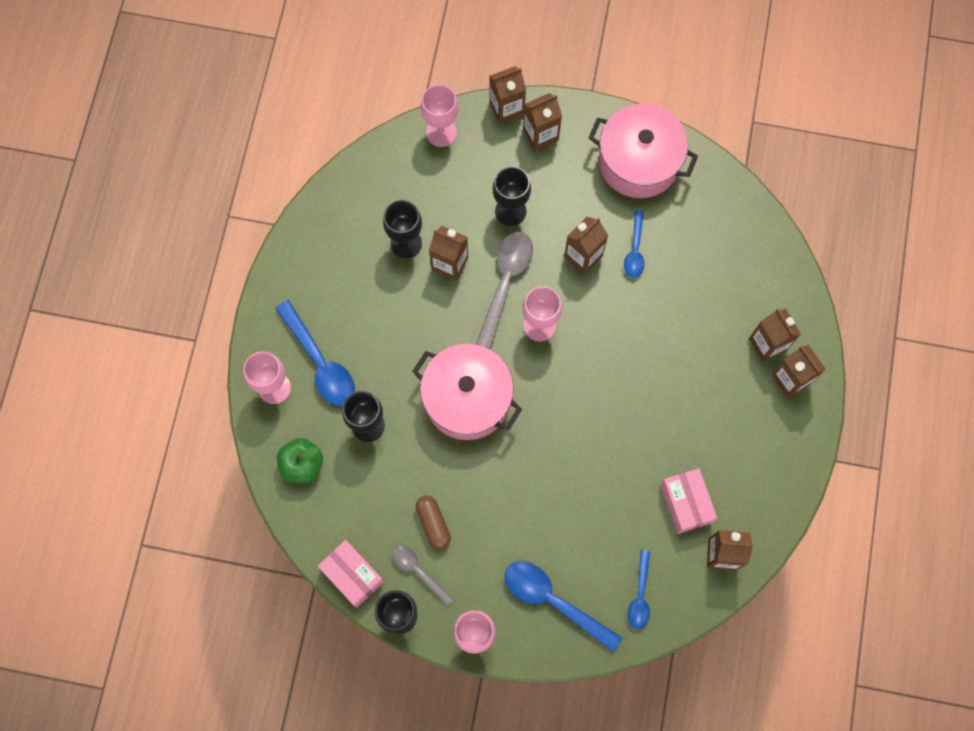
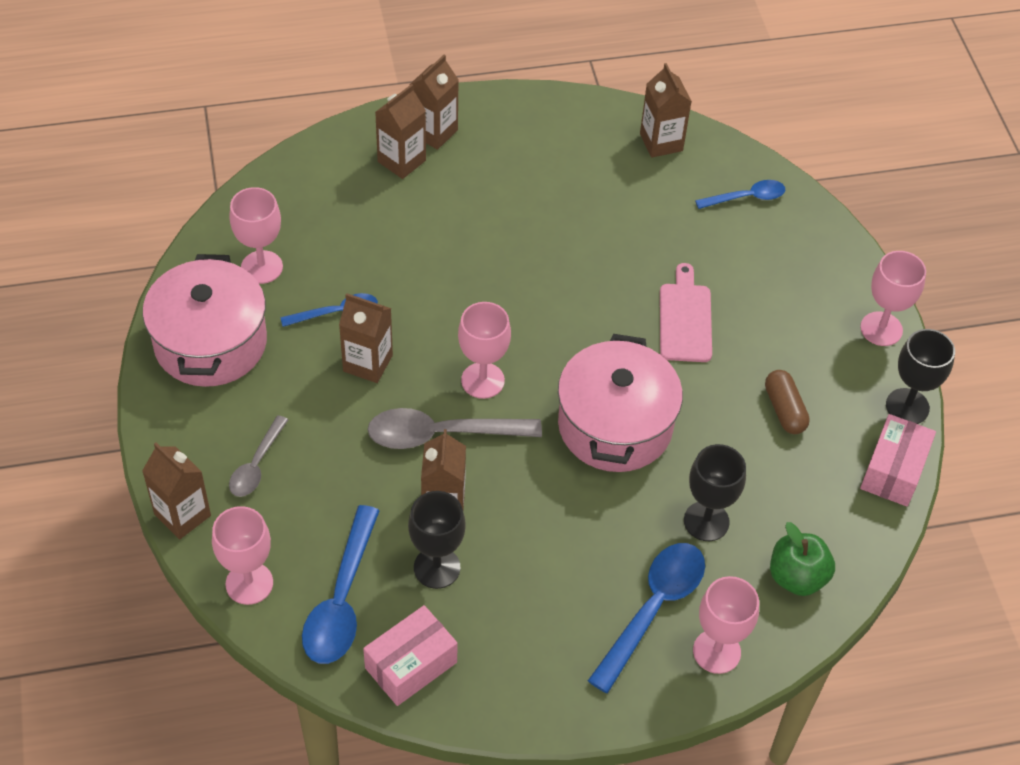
camera: 115 degrees left, 20 degrees down
(418, 571) = (847, 406): grey spoon -> grey spoon (256, 465)
(433, 524) = (784, 409): brown capsule -> brown capsule turned 60 degrees counterclockwise
(510, 211) = (338, 461): black goblet -> none
(540, 135) = (210, 462): brown carton -> none
(540, 490) = (685, 319): none -> pink cutting board
(553, 601) = (799, 269): blue spoon -> blue spoon (341, 599)
(686, 503) = (624, 185): pink box -> pink box (411, 665)
(695, 214) = (262, 267): none -> pink goblet

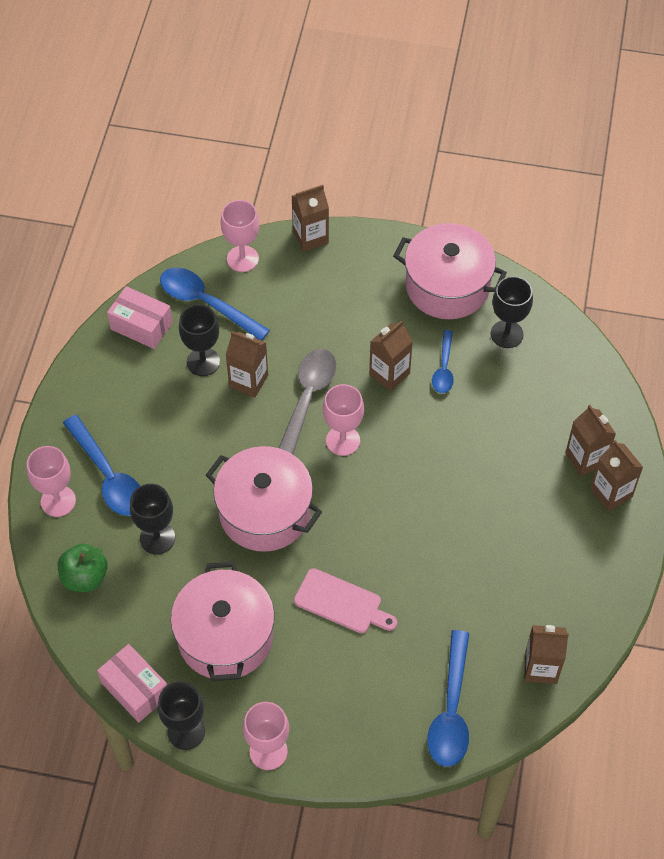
camera: 115 degrees right, 5 degrees up
(256, 465) = (331, 286): grey spoon -> none
(262, 267) = (506, 334): pink goblet -> black goblet
(411, 665) = (141, 326): pink box -> pink box turned 45 degrees counterclockwise
(746, 198) = (451, 710): blue spoon -> blue spoon, size x1.69
(784, 409) = (225, 636): brown capsule -> pink pot

